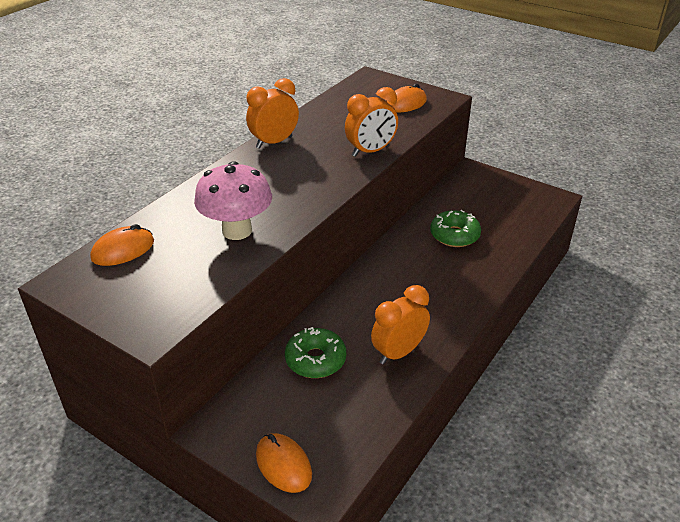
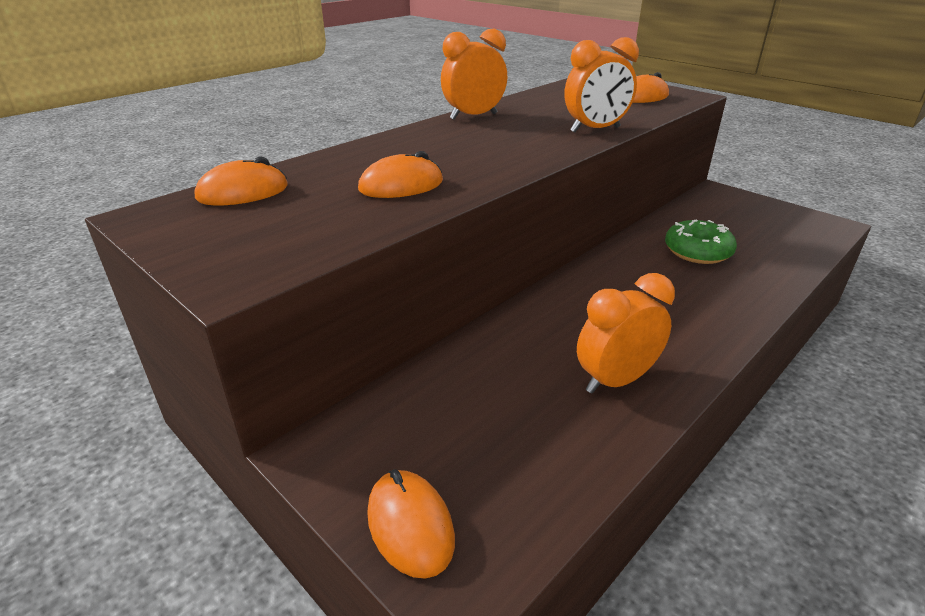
camera: 10 degrees right, 5 degrees down
(237, 231) = (401, 185): pink mushroom -> orange mouse
(315, 360) = (490, 376): green donut -> none

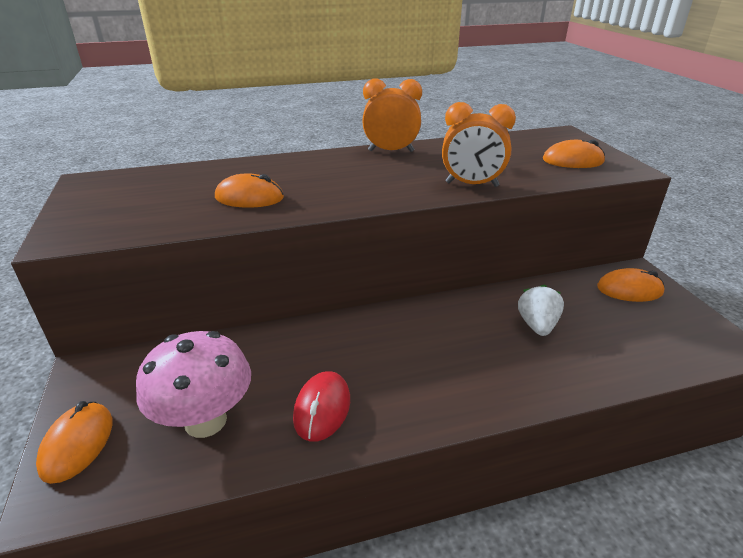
camera: 30 degrees right, 0 degrees up
(243, 192) = (154, 178): orange mouse -> orange mouse (629, 290)
(522, 438) = (205, 421): none -> pink mushroom
(615, 380) = (322, 408): orange clock -> red mouse
(697, 251) = (537, 325): green donut -> white strawberry

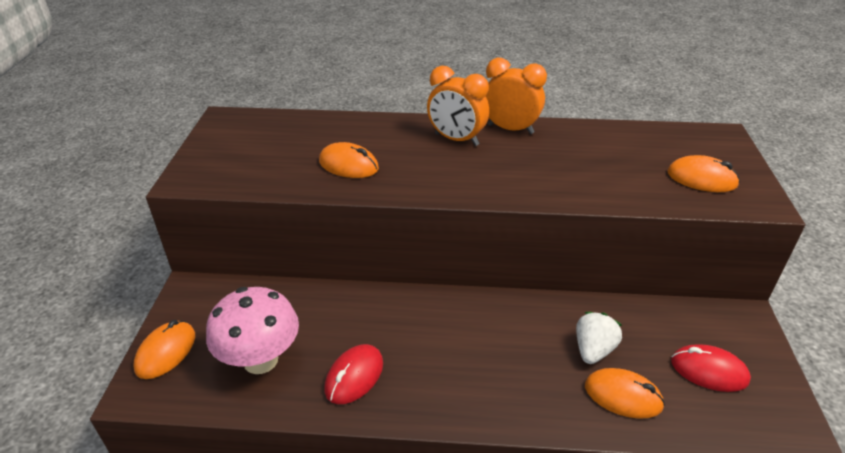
camera: 20 degrees right, 5 degrees up
(472, 184) = (566, 190): orange clock -> orange clock (456, 139)
(629, 290) = (722, 336): orange mouse -> orange mouse (623, 396)
(638, 318) = (709, 371): none -> red mouse

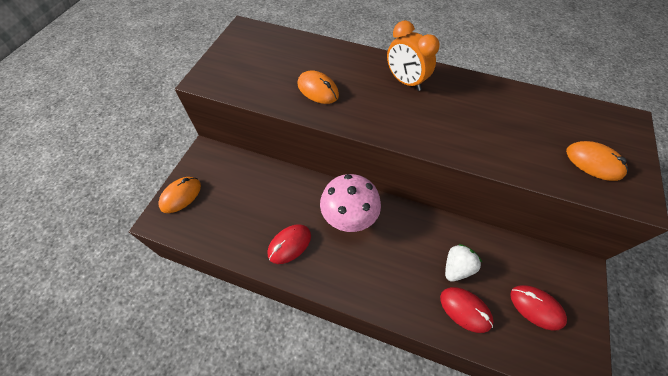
camera: 15 degrees right, 20 degrees up
(261, 360) = (235, 216): pink mushroom -> pink mushroom (349, 217)
(510, 129) = (450, 79): orange clock -> none
(623, 396) = (465, 310): orange mouse -> red mouse

